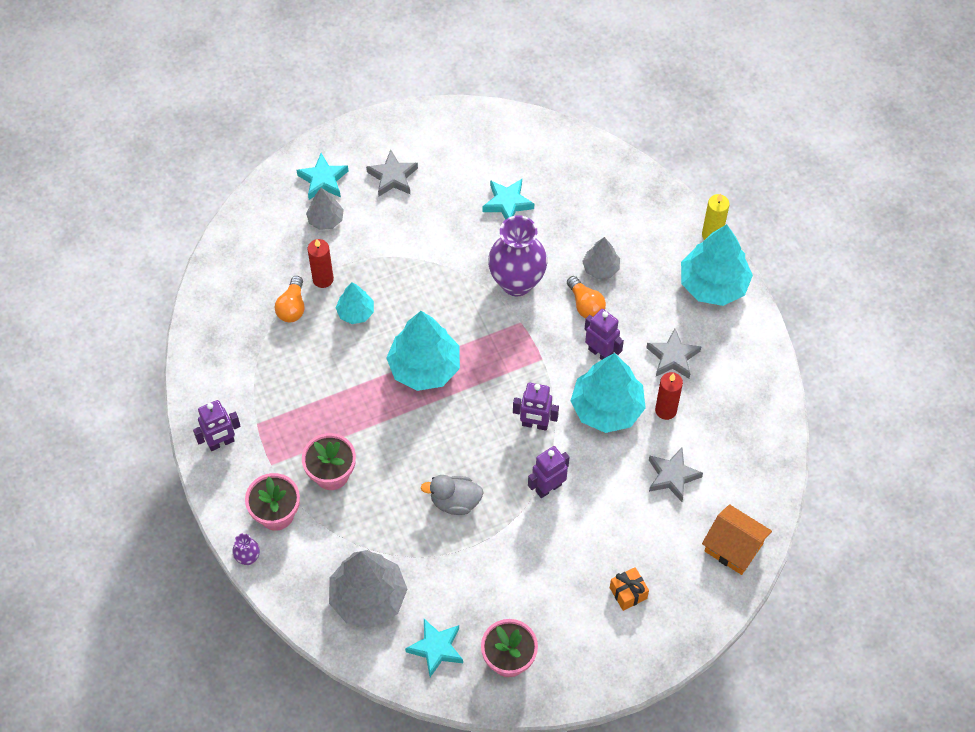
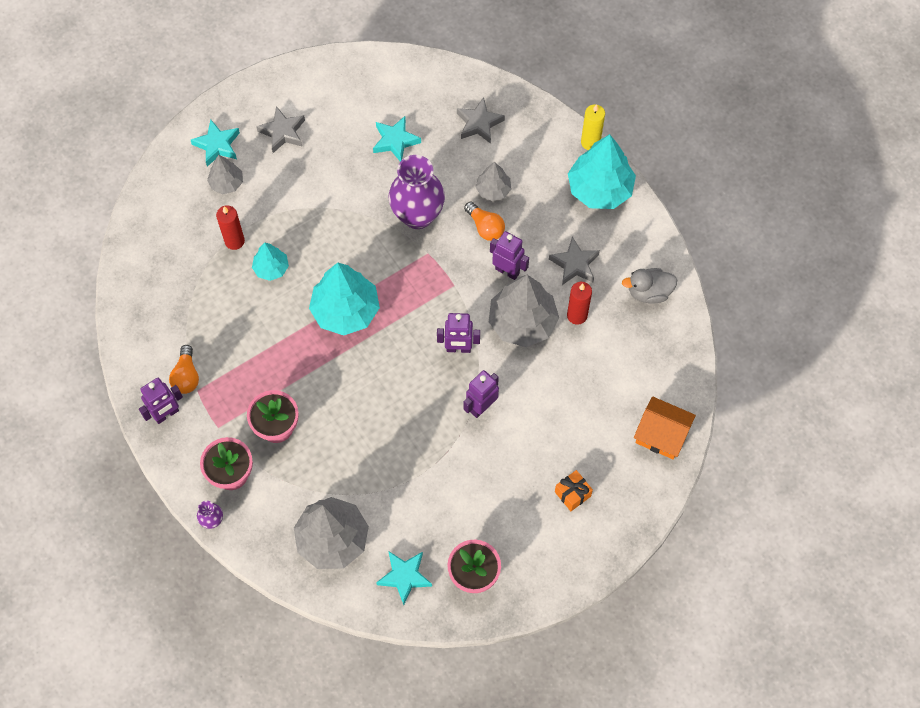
camera: 10 degrees left, 5 degrees up
(292, 307) = (210, 272): orange light bulb -> orange light bulb (186, 376)
(455, 501) = (397, 434): grey duck -> grey duck (649, 292)
(607, 408) = (522, 322): turquoise tree -> grey tree
(672, 476) = (594, 377): grey star -> grey star (479, 123)

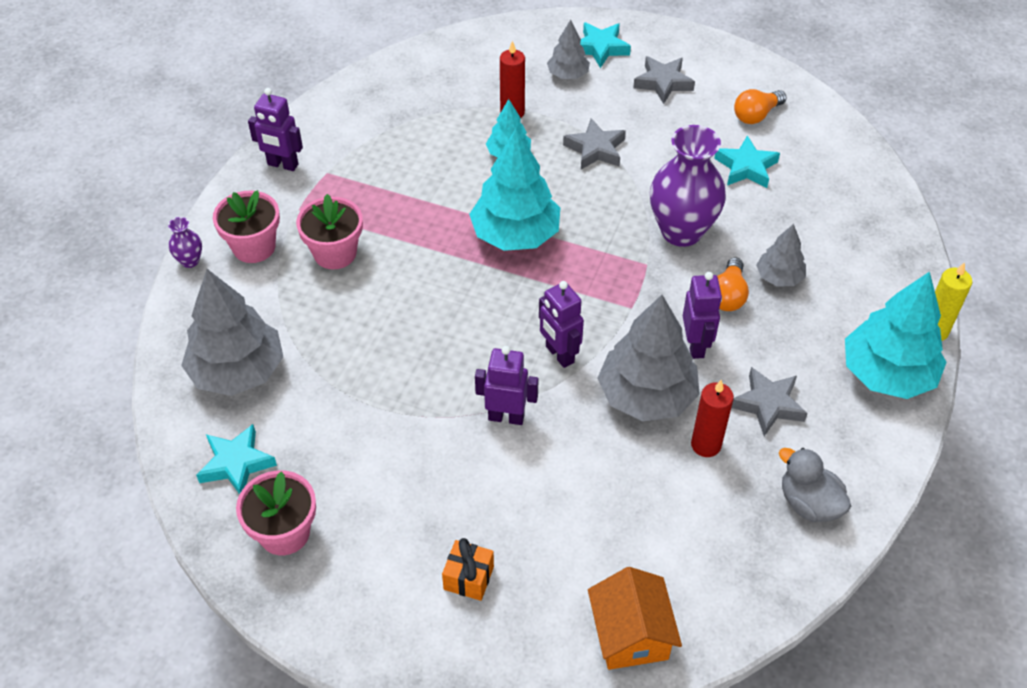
camera: 55 degrees right, 15 degrees down
(186, 376) = (336, 157): orange light bulb -> orange light bulb (756, 115)
(479, 123) = (842, 221): grey star -> grey star (595, 149)

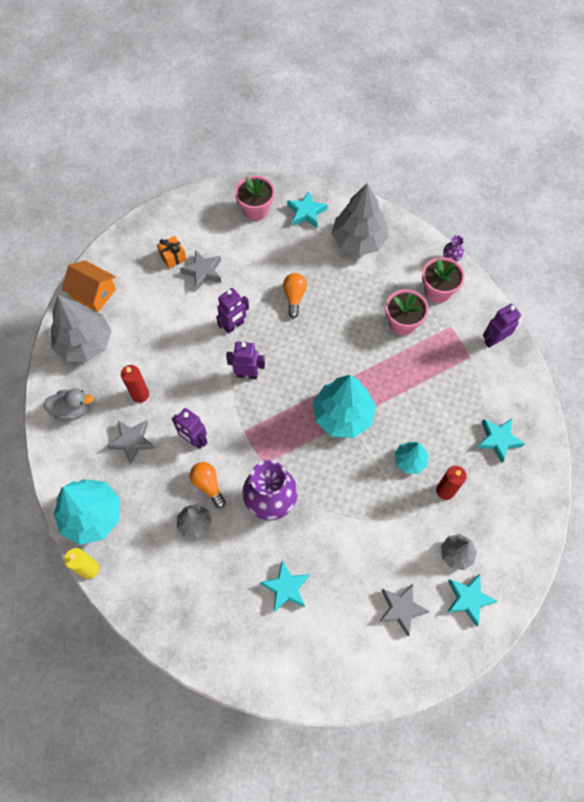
camera: 130 degrees right, 15 degrees up
(411, 104) = (498, 440): none -> turquoise star
(595, 149) = (374, 512): grey star -> grey star (203, 272)
(647, 396) = (188, 392): grey tree -> grey tree (85, 343)
(756, 115) = (323, 641): orange light bulb -> orange light bulb (294, 297)

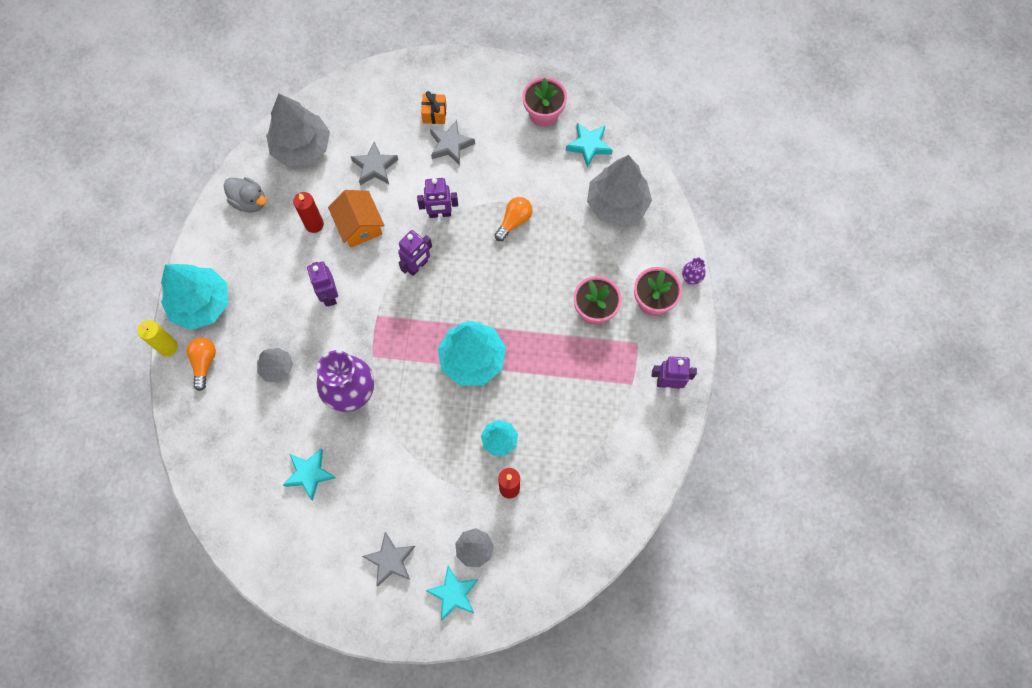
camera: 35 degrees right, 5 degrees up
(93, 293) = (341, 105): orange house -> orange house (359, 225)
(132, 441) = (278, 262): grey star -> grey star (375, 167)
(208, 485) = (312, 342): orange light bulb -> orange light bulb (204, 363)
(247, 374) = (417, 266): purple robot -> purple robot turned 90 degrees clockwise
(498, 440) = (594, 477): turquoise star -> none

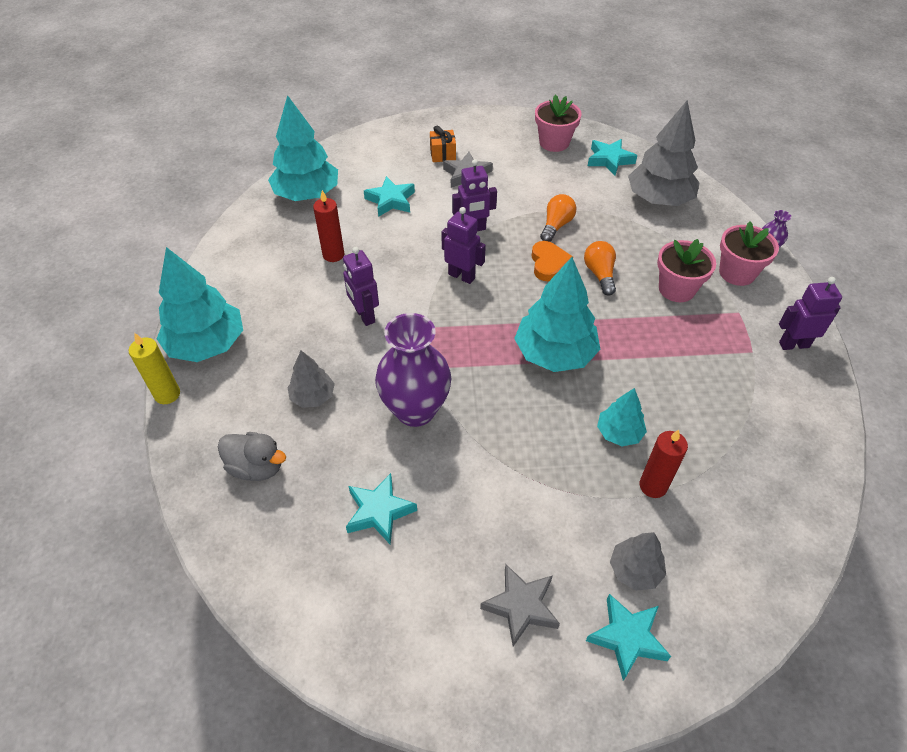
camera: 10 degrees left, 20 degrees down
(204, 363) = (217, 404): orange light bulb -> orange light bulb (600, 274)
(249, 201) = (255, 244): grey duck -> grey duck (256, 467)
(301, 147) = (307, 194): grey tree -> turquoise tree
(359, 225) = (385, 250): orange house -> none
(375, 167) = (391, 200): grey star -> turquoise star
(417, 266) = (462, 276): purple robot -> purple robot turned 90 degrees counterclockwise
(495, 264) = (549, 264): none -> orange heart

